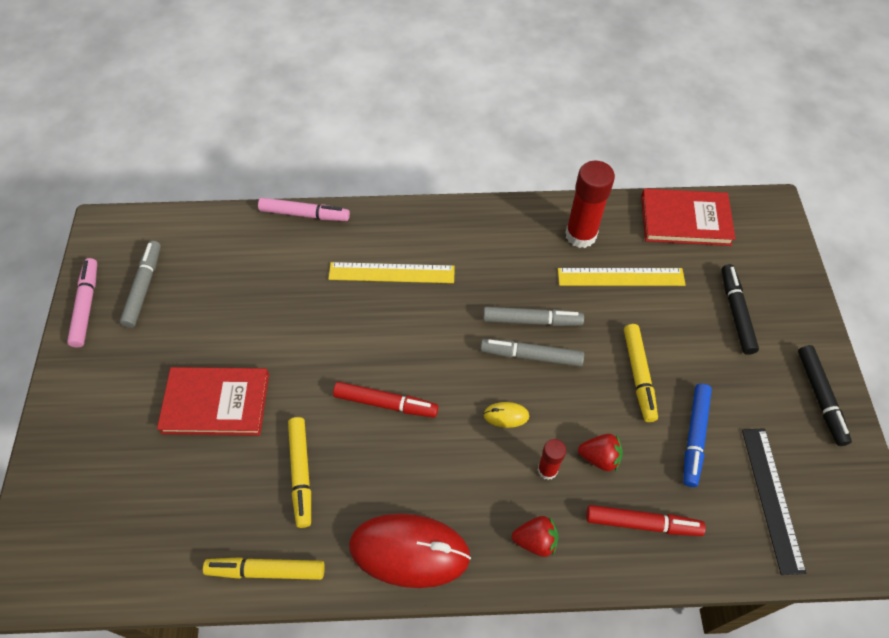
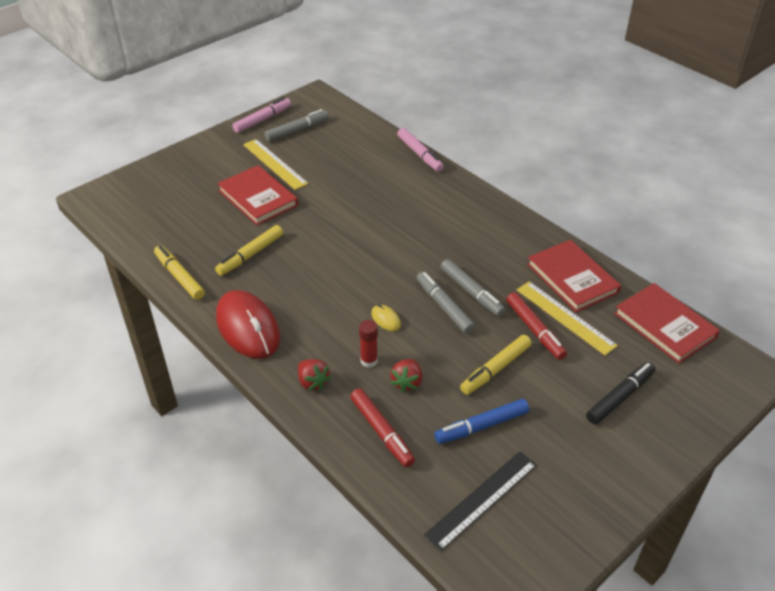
camera: 50 degrees right, 15 degrees down
(385, 403) = (332, 262): red marker -> red marker (534, 330)
(391, 272) = (426, 211): yellow ruler -> yellow ruler (275, 164)
(580, 235) = (572, 278): red glue stick -> red book
(599, 457) = (407, 382): red strawberry -> red strawberry turned 45 degrees clockwise
(820, 397) = (607, 488): black marker -> none

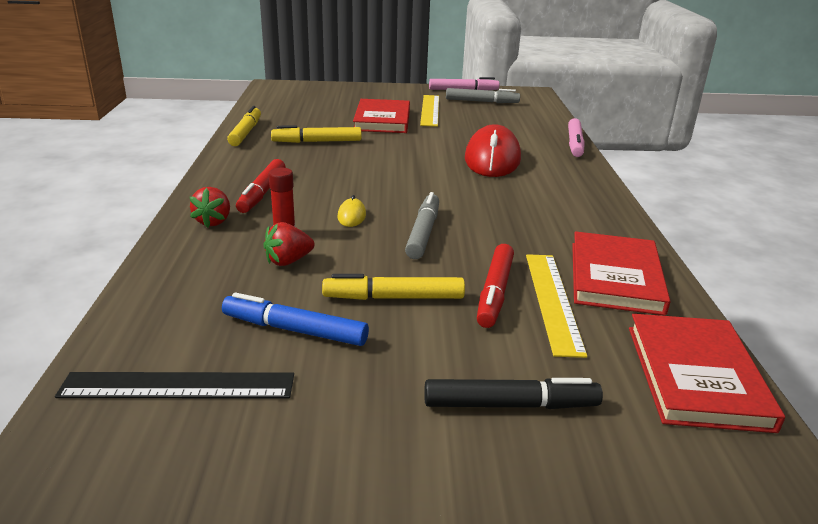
camera: 40 degrees right, 15 degrees down
(248, 328) = (234, 173): red mouse -> red mouse (492, 159)
(381, 432) = (198, 279): red marker -> red marker (262, 193)
(471, 292) = (471, 236): grey marker -> none

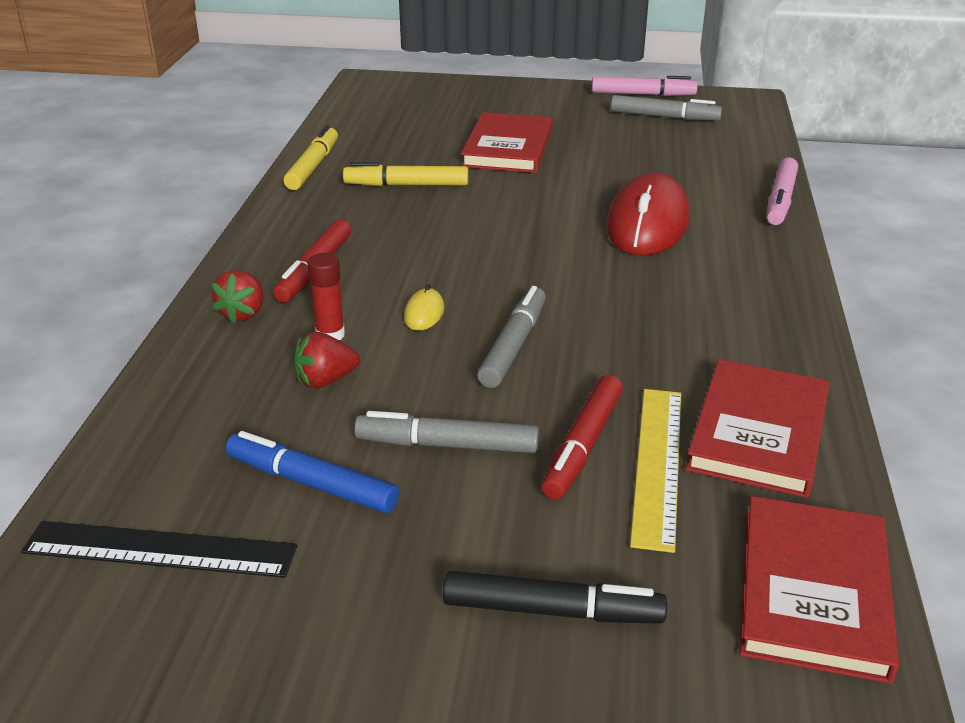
camera: 10 degrees right, 5 degrees up
(394, 297) = (447, 445): yellow marker -> grey marker
(430, 110) = (582, 131): yellow ruler -> none

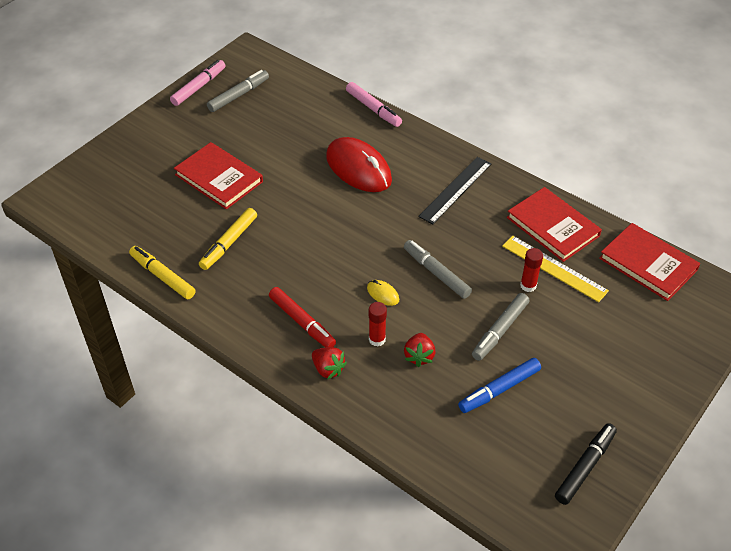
camera: 60 degrees left, 15 degrees up
(160, 550) = (515, 460): black ruler -> black ruler (455, 190)
(552, 611) = (620, 342): black marker -> black marker (585, 467)
(582, 446) = (528, 286): red marker -> red glue stick

